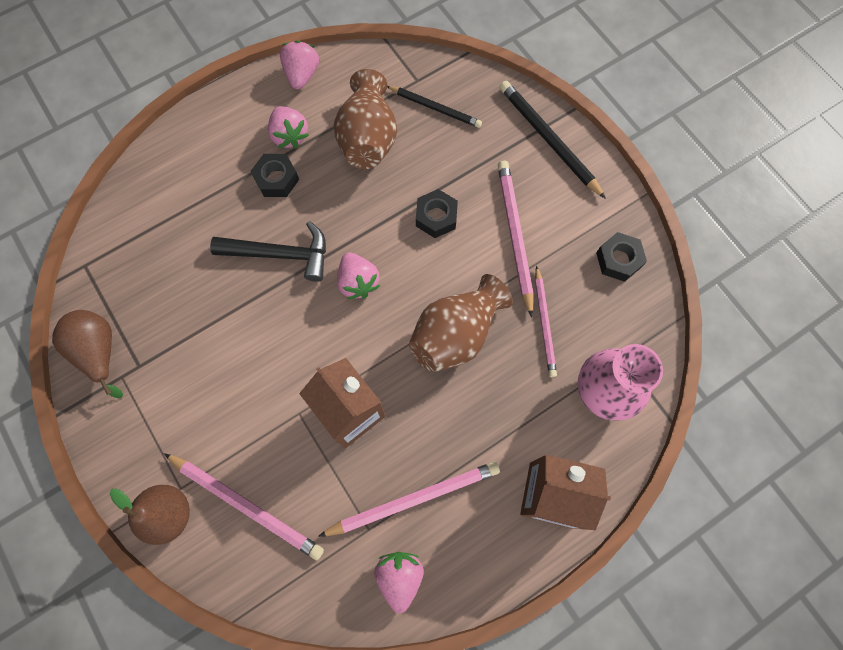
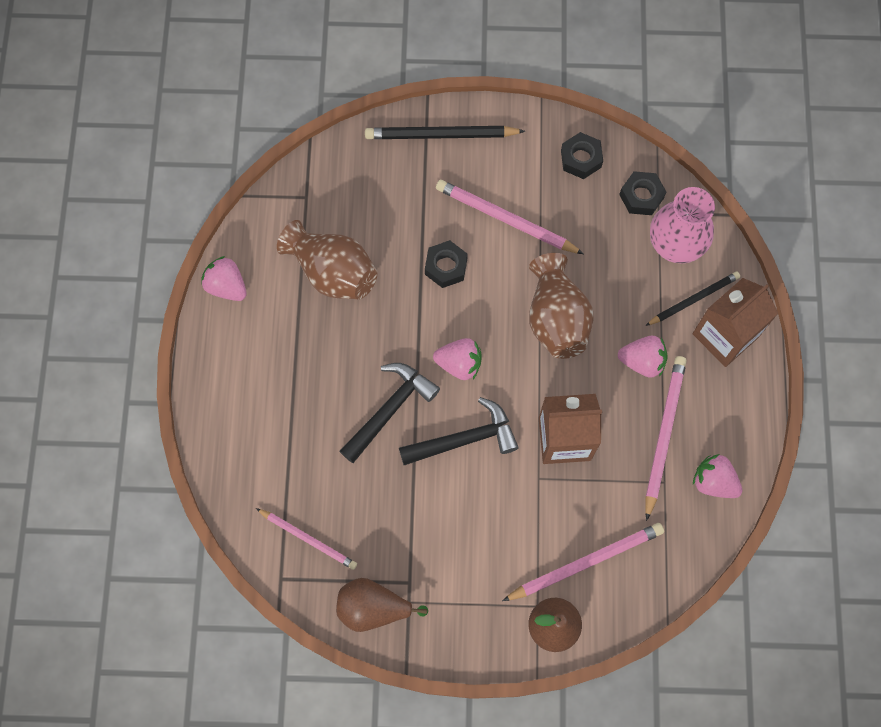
camera: 55 degrees left, 0 degrees up
(276, 179) = (316, 370): black nut -> black nut (641, 196)
(289, 136) = (281, 334): pink strawberry -> pink strawberry (642, 361)
(294, 329) = (465, 439): none -> black hammer
(435, 108) = (344, 200): black pencil -> black pencil (693, 299)
(544, 323) = (593, 248): pink pencil -> pink pencil (308, 539)

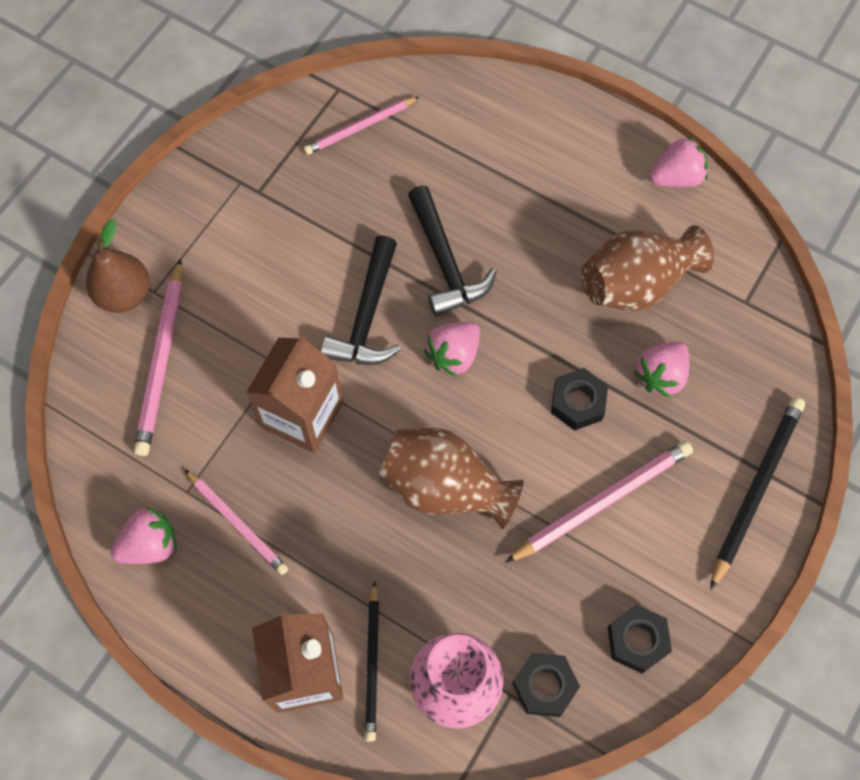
camera: 120 degrees right, 5 degrees down
(373, 608) = (256, 150): brown pear -> none
(642, 361) = (335, 553): pink strawberry -> pink strawberry (660, 375)
(663, 434) = (237, 523): pink pencil -> pink pencil, size x0.66

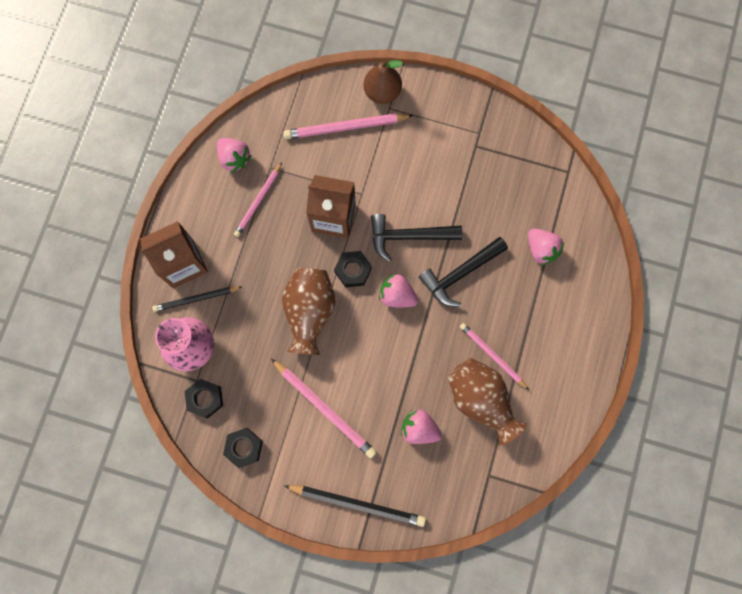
camera: 75 degrees right, 10 degrees up
(360, 128) = (542, 194): pink pencil -> pink pencil (492, 355)
(577, 402) = (386, 379): black nut -> black nut (353, 270)
(676, 178) = (570, 411): pink strawberry -> pink strawberry (541, 249)

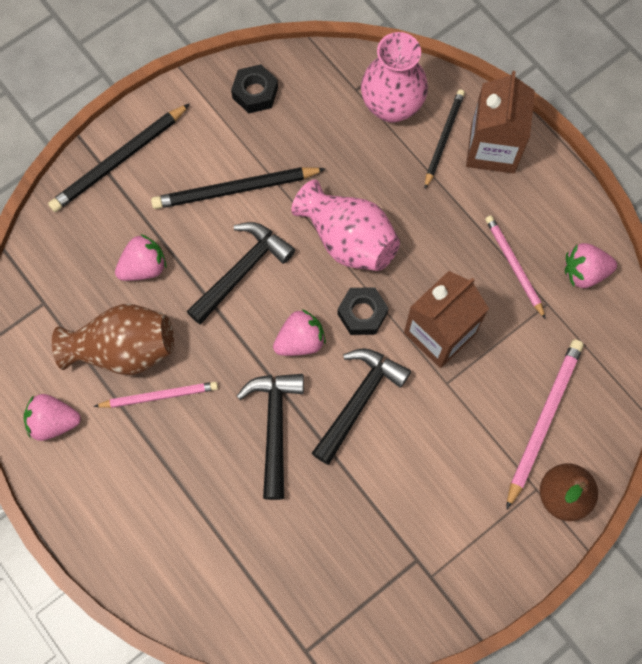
camera: 125 degrees right, 5 degrees down
(205, 399) = (331, 87): black nut -> none
(309, 312) = (347, 239): brown vase -> pink vase
(325, 408) = (235, 190): pink pencil -> black pencil
(377, 363) = (242, 270): none -> black hammer
(541, 249) = (235, 541): pink strawberry -> pink strawberry (54, 422)

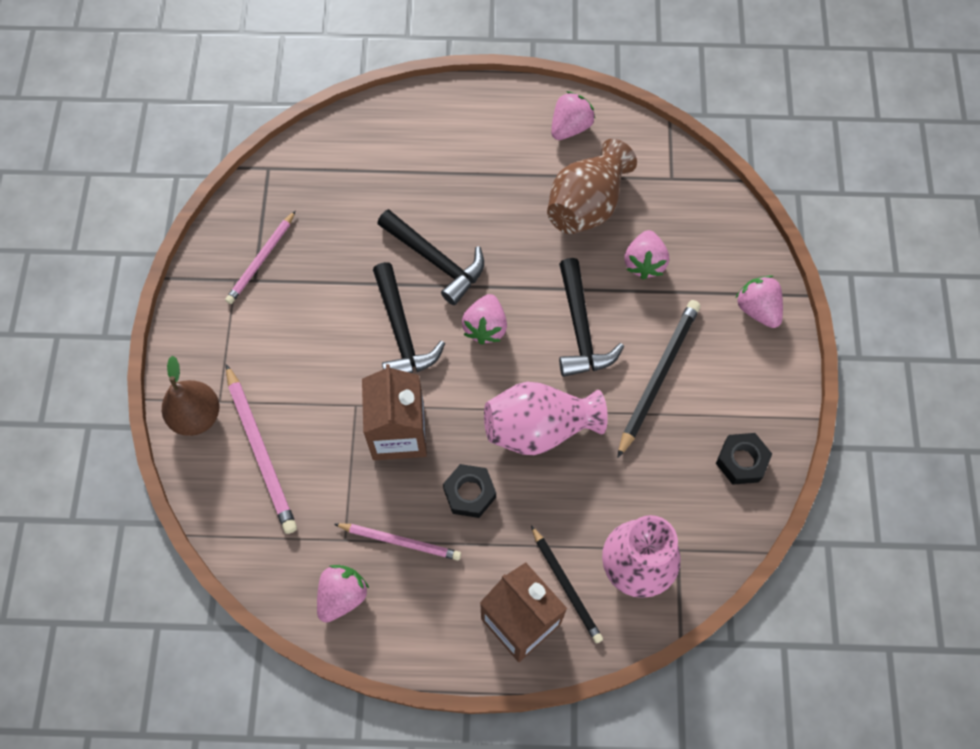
camera: 130 degrees right, 5 degrees down
(119, 160) = (757, 309): black pencil -> pink strawberry
(159, 396) = (529, 203): pink pencil -> pink pencil (261, 260)
(362, 314) = (467, 389): black nut -> black nut (469, 493)

